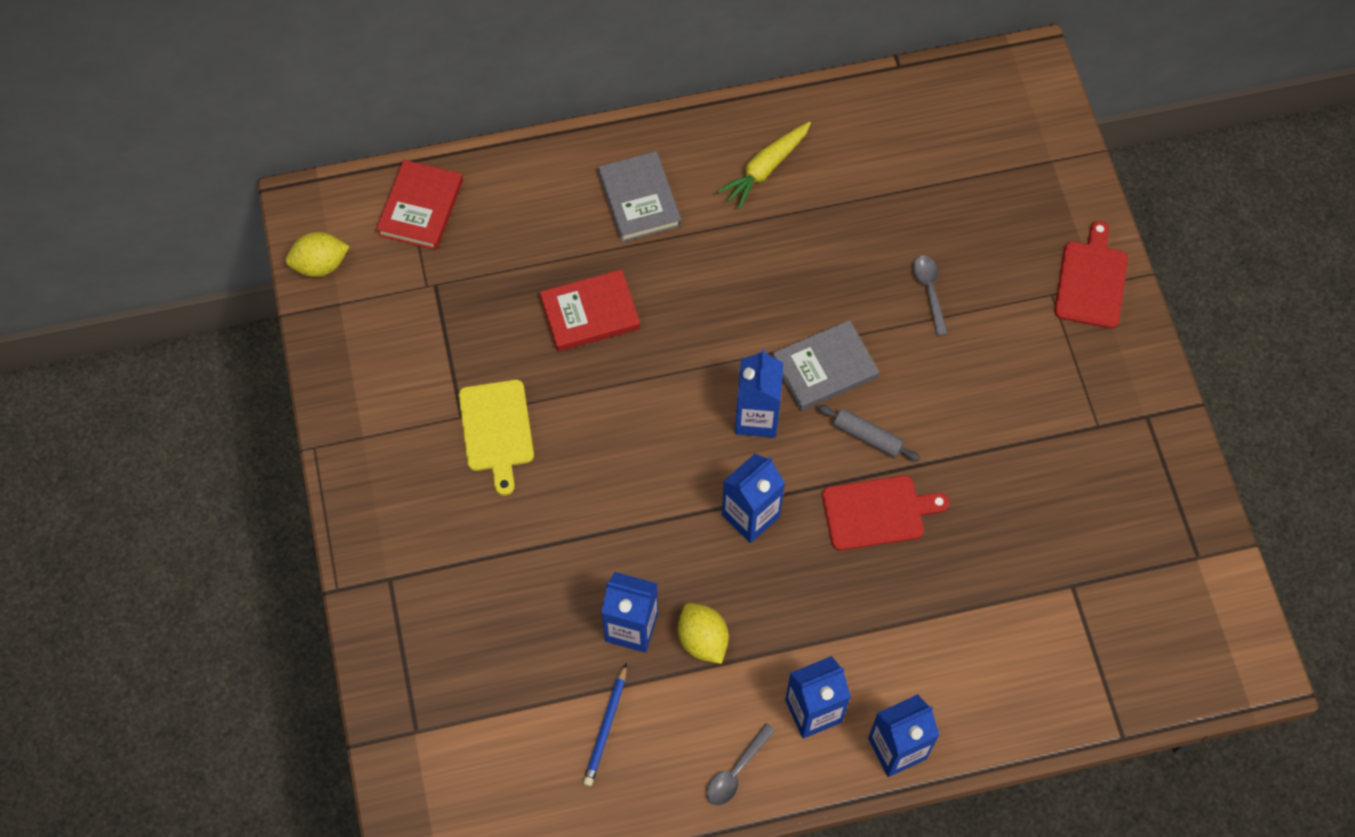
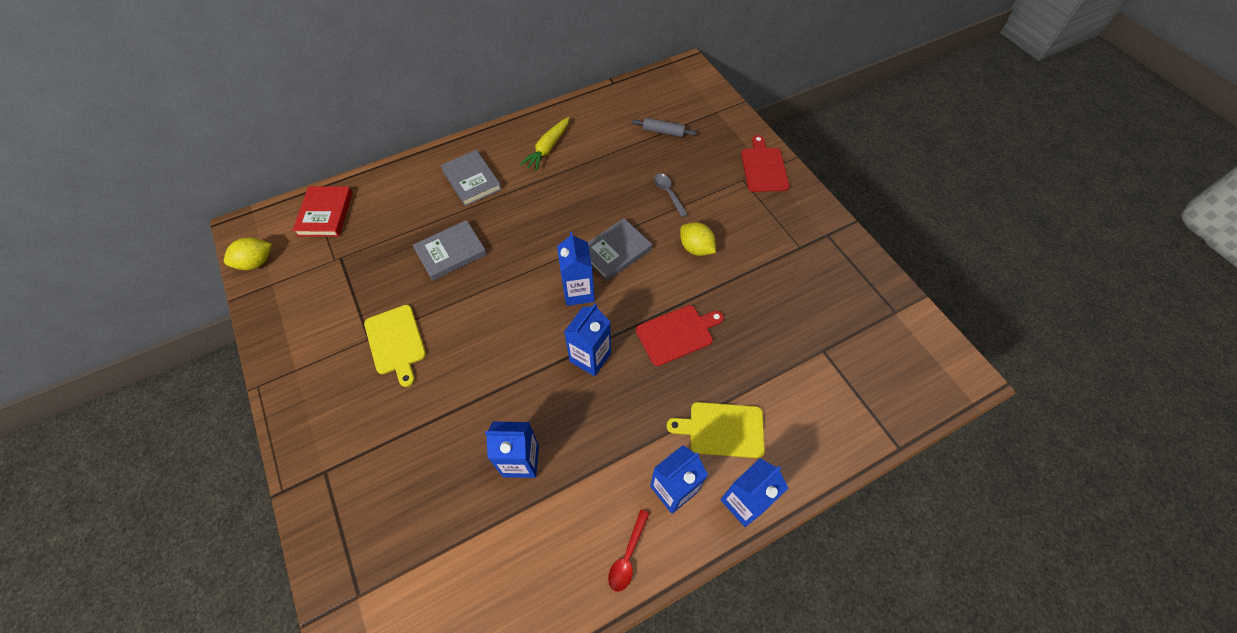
camera: 15 degrees left, 5 degrees down
(590, 313) = (451, 252): red book -> grey book
(606, 727) = (516, 548): blue pencil -> none
(702, 640) = (577, 456): yellow lemon -> yellow lemon (696, 248)
(736, 771) = (627, 556): grey spoon -> red spoon
(867, 436) = (655, 287): grey rolling pin -> grey rolling pin (663, 131)
(898, 655) = (722, 429): none -> yellow cutting board

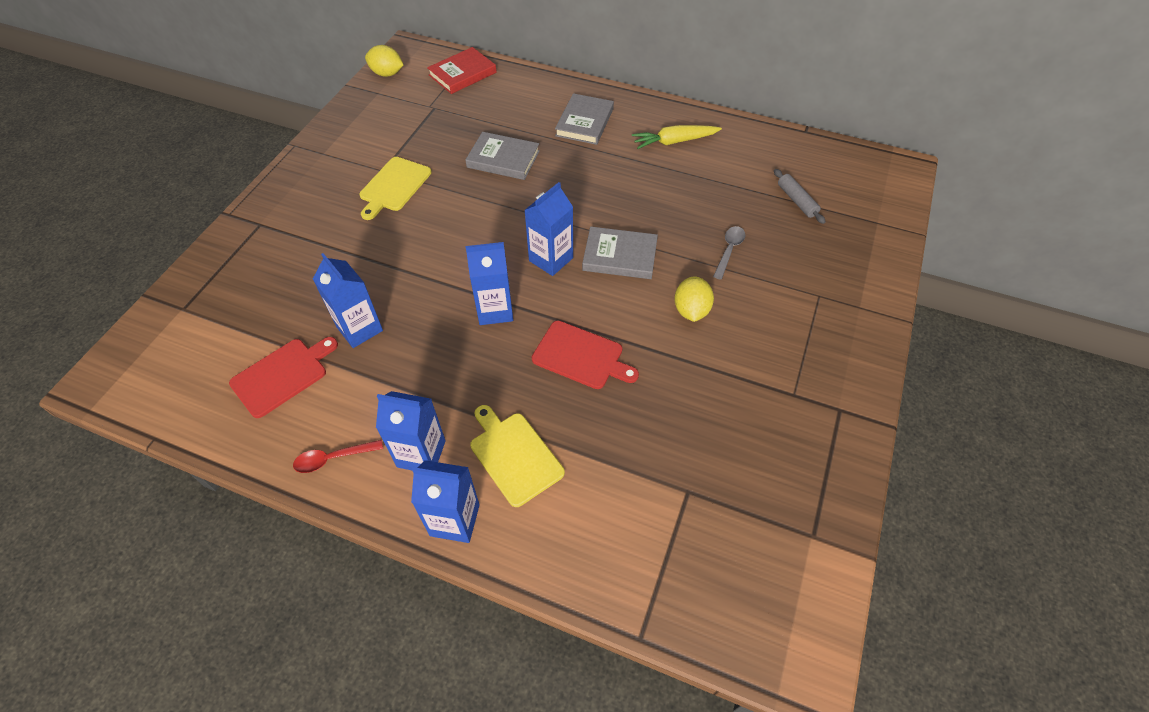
camera: 50 degrees right, 5 degrees down
(763, 167) = (857, 302): red cutting board -> red cutting board (282, 375)

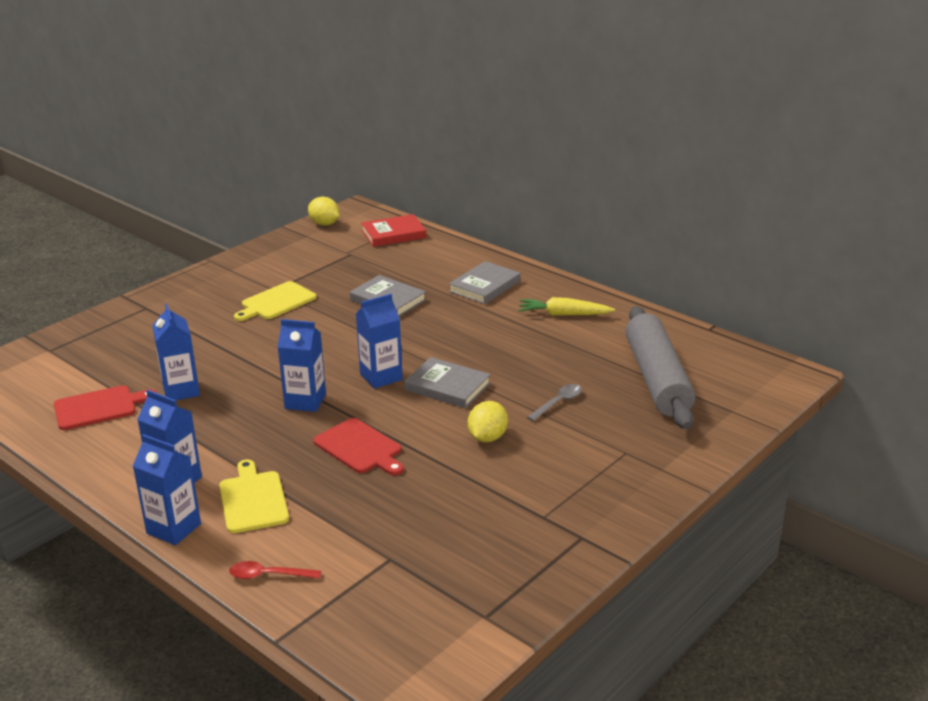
camera: 20 degrees right, 25 degrees down
(333, 458) = (103, 468): red spoon -> red spoon (268, 575)
(796, 201) = (657, 379): grey rolling pin -> grey rolling pin, size x2.46

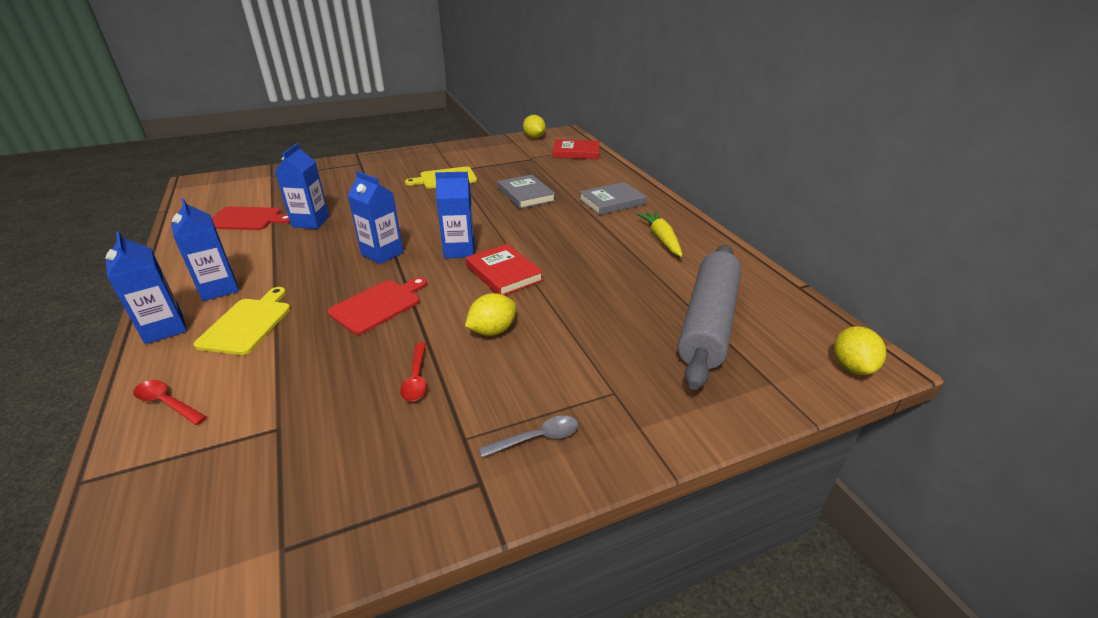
camera: 25 degrees right, 5 degrees up
(360, 448) = (378, 305): red cutting board -> red cutting board turned 120 degrees counterclockwise
(447, 387) = (503, 273): grey book -> red book
(462, 491) = (416, 378): none -> red spoon
(558, 403) = (588, 317): grey spoon -> grey spoon (536, 438)
(564, 314) = (661, 239): yellow carrot -> yellow carrot turned 45 degrees clockwise
(780, 382) = (852, 367): none -> yellow lemon

